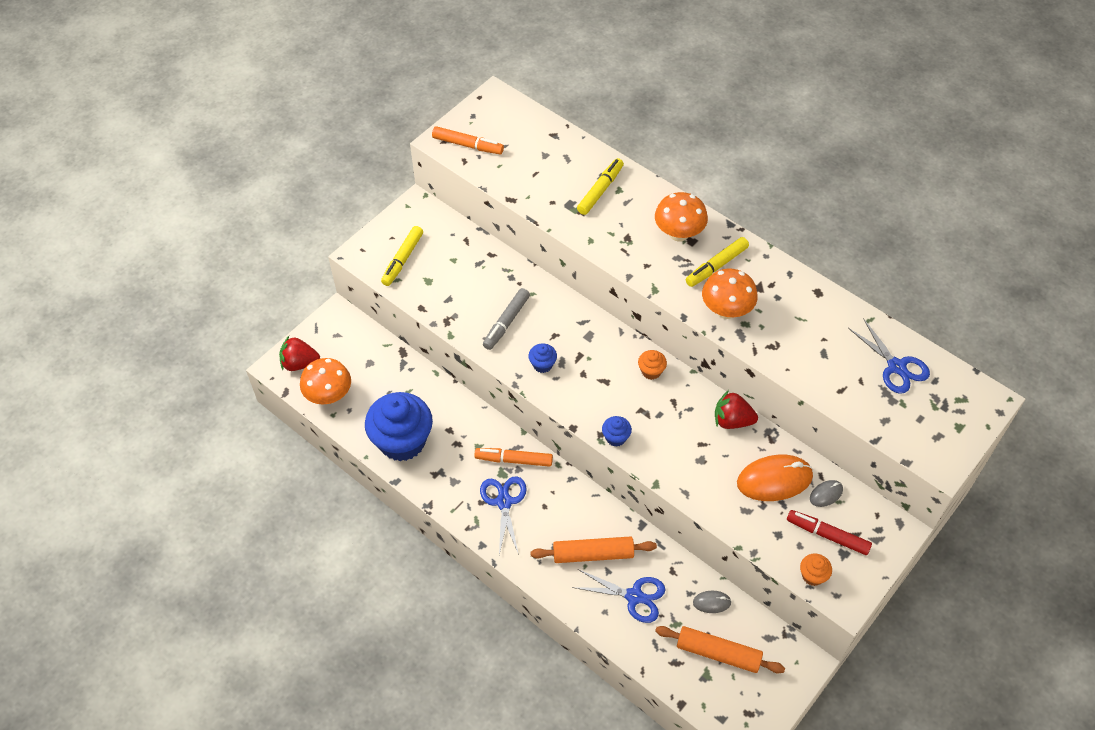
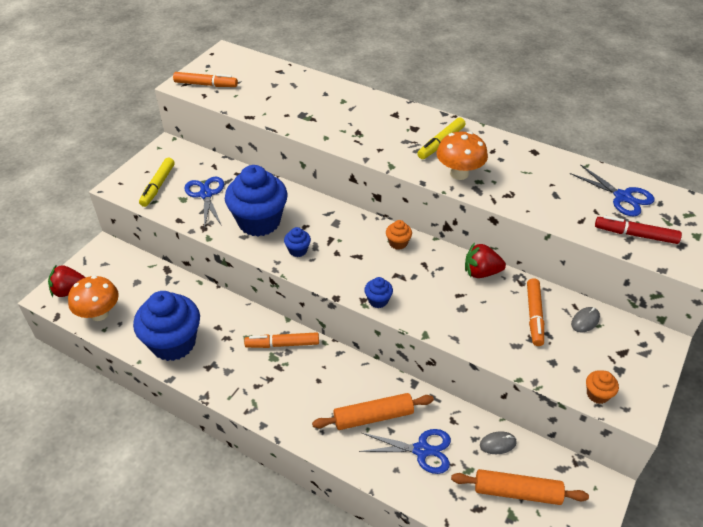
camera: 10 degrees left, 10 degrees down
(504, 502) = (278, 382): blue scissors -> blue scissors (206, 194)
(506, 322) = (259, 222): grey marker -> blue cupcake
(600, 190) = (327, 103): yellow marker -> none
(678, 233) = (402, 124): orange mushroom -> none
(774, 480) = (534, 315): orange mouse -> orange marker
(827, 535) = (599, 356): red marker -> red marker (635, 235)

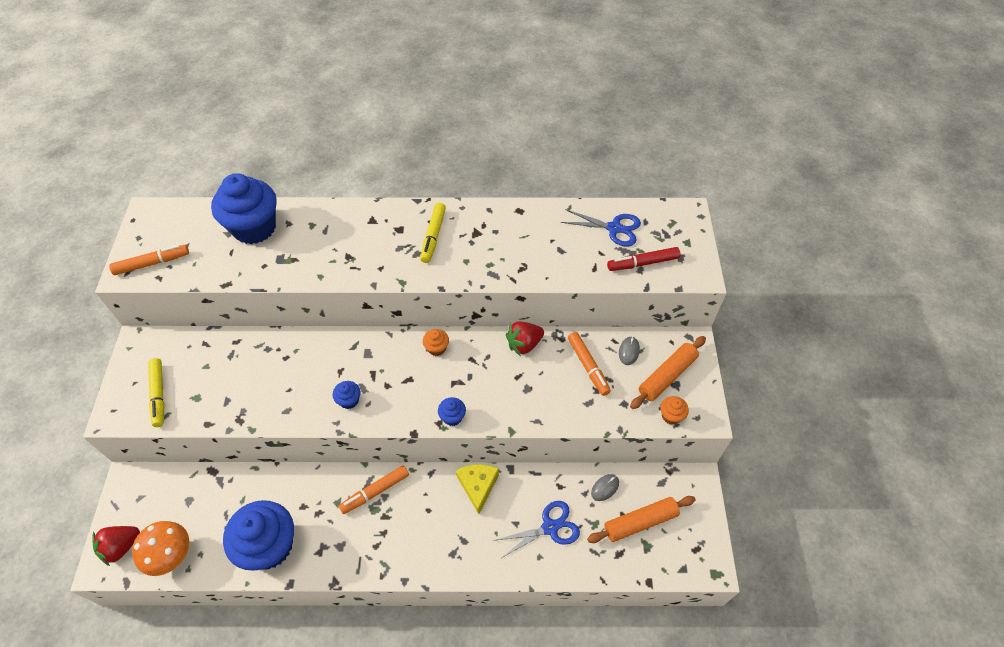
camera: 30 degrees left, 10 degrees up
(206, 194) = (217, 381): blue scissors -> none
(259, 222) = (292, 387): blue cupcake -> blue cupcake (254, 228)
(373, 417) = (494, 519): orange rolling pin -> orange rolling pin (667, 376)
(374, 383) = (478, 486): none -> yellow cheese
(459, 173) = (468, 264): orange mushroom -> none

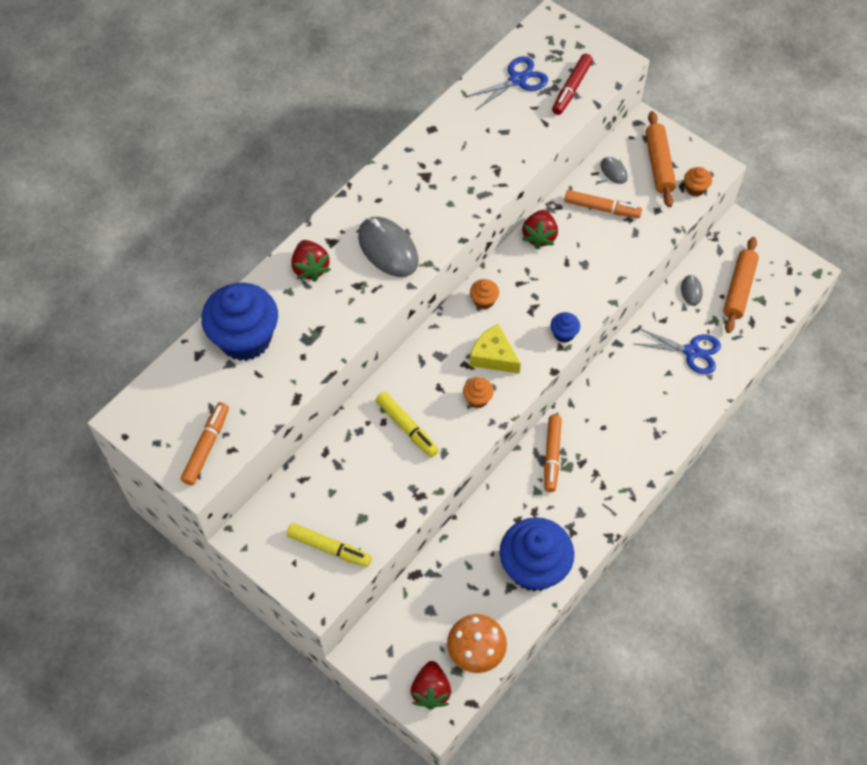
camera: 50 degrees left, 5 degrees up
(340, 223) = (310, 268): none -> red strawberry
(349, 400) = (477, 399): blue cupcake -> orange cupcake
(394, 253) = (388, 249): none -> grey mouse
(433, 236) = (398, 208): yellow marker -> yellow marker (407, 427)
(478, 486) = (613, 377): yellow cheese -> yellow cheese (493, 356)
(550, 527) = (692, 351): blue scissors -> blue scissors turned 90 degrees clockwise

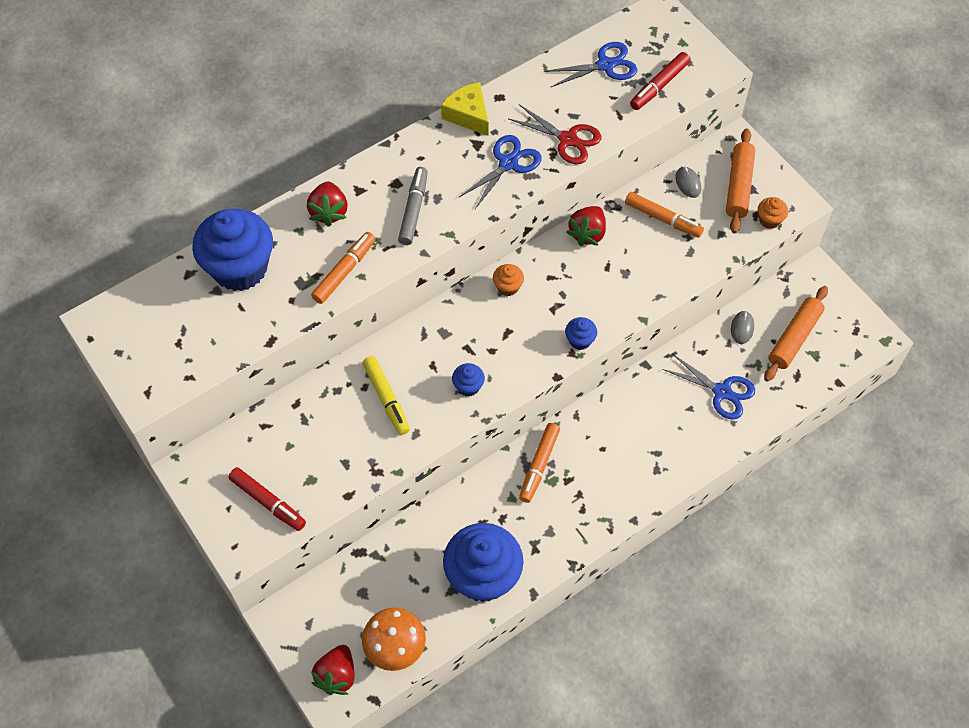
camera: 15 degrees right, 0 degrees up
(206, 447) = (165, 368): orange marker -> orange marker (344, 271)
(329, 548) = (268, 502): yellow marker -> red marker
(388, 249) = (413, 210): grey mouse -> grey marker
(460, 187) = (508, 163): none -> blue scissors
(477, 399) = (468, 386): orange cupcake -> blue cupcake
(493, 356) = (499, 346): yellow cheese -> yellow cheese (468, 115)
(506, 154) = (568, 139): none -> red scissors

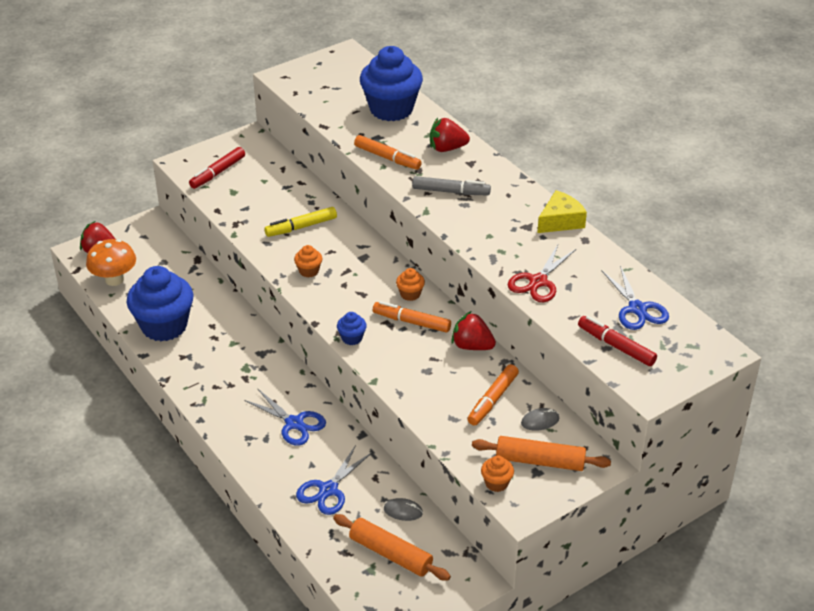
camera: 90 degrees right, 20 degrees down
(468, 386) = (309, 271): blue cupcake -> orange cupcake
(508, 163) = (506, 244): blue scissors -> blue scissors (294, 423)
(539, 465) = (262, 360): orange marker -> orange marker (412, 322)

